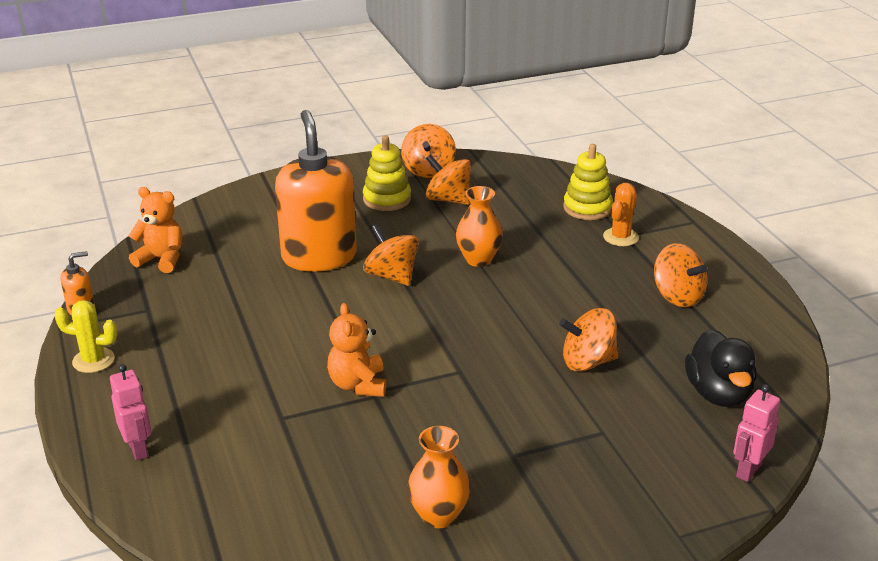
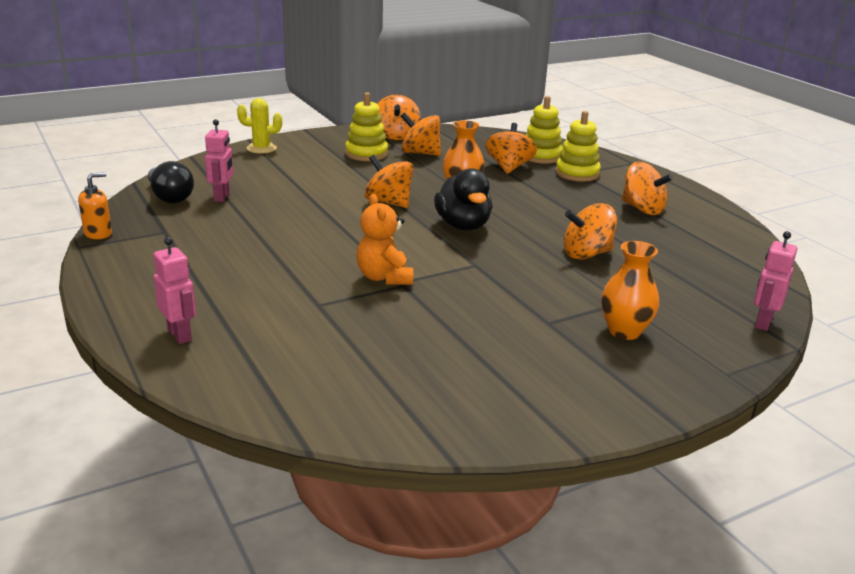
camera: 10 degrees left, 5 degrees down
(93, 360) = (118, 270): yellow cactus -> yellow cactus (261, 148)
(161, 259) = (170, 197): orange teddy bear -> black light bulb
(216, 261) = (222, 197): none -> pink robot
(319, 256) = (318, 191): orange soap dispenser -> none
(438, 515) = (497, 371): orange vase -> orange vase (624, 331)
(544, 225) = (509, 167): none -> orange spinning top
(620, 237) = (577, 173): orange cactus -> yellow stacking toy
(718, 393) = (709, 271): black duck -> black duck (463, 225)

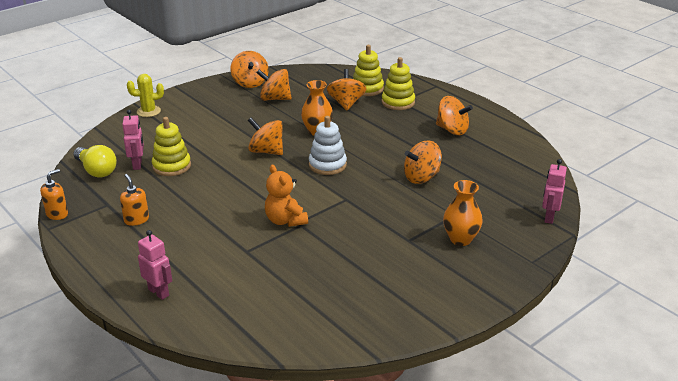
camera: 10 degrees left, 5 degrees up
(170, 197) = (96, 170): black light bulb -> yellow light bulb
(192, 252) = (136, 220): none -> orange soap dispenser
(366, 154) = (233, 105): yellow stacking toy -> yellow stacking toy (171, 166)
(463, 225) = (327, 165): black duck -> white stacking toy

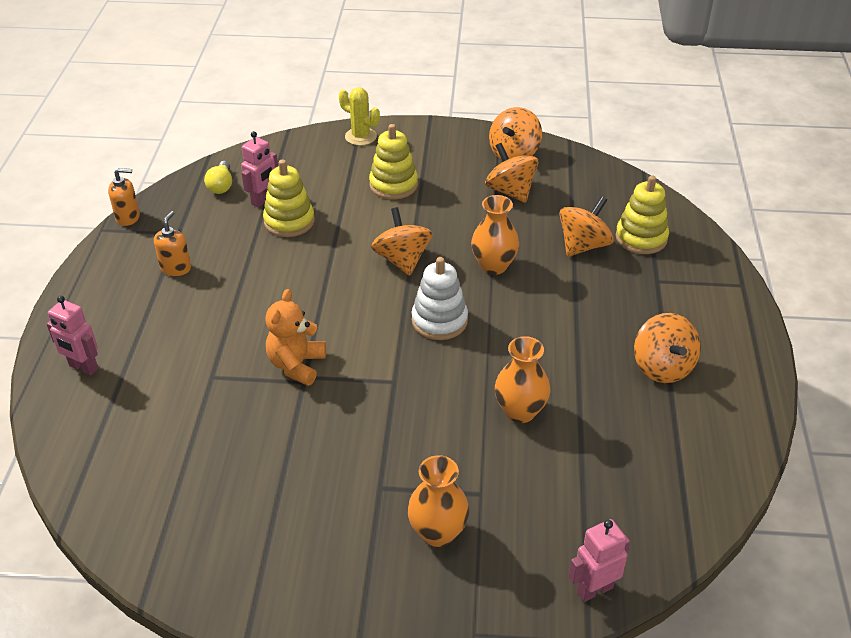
camera: 45 degrees right, 10 degrees up
(96, 170) = (221, 185): yellow light bulb -> yellow light bulb, size x0.67
(159, 292) = (83, 367): pink robot -> pink robot turned 120 degrees clockwise
(398, 102) = (651, 281): yellow stacking toy -> yellow stacking toy (393, 185)
(421, 177) = (520, 411): orange spinning top -> orange vase

